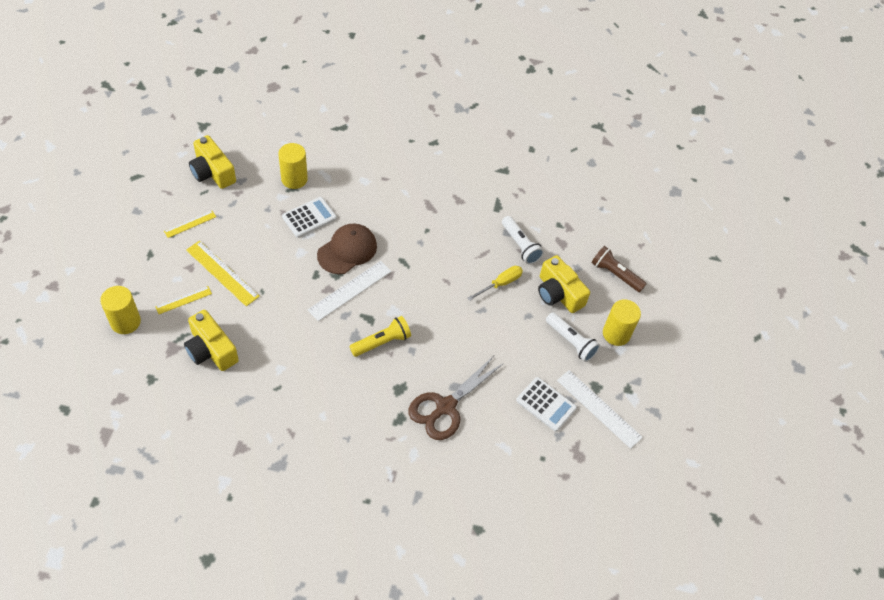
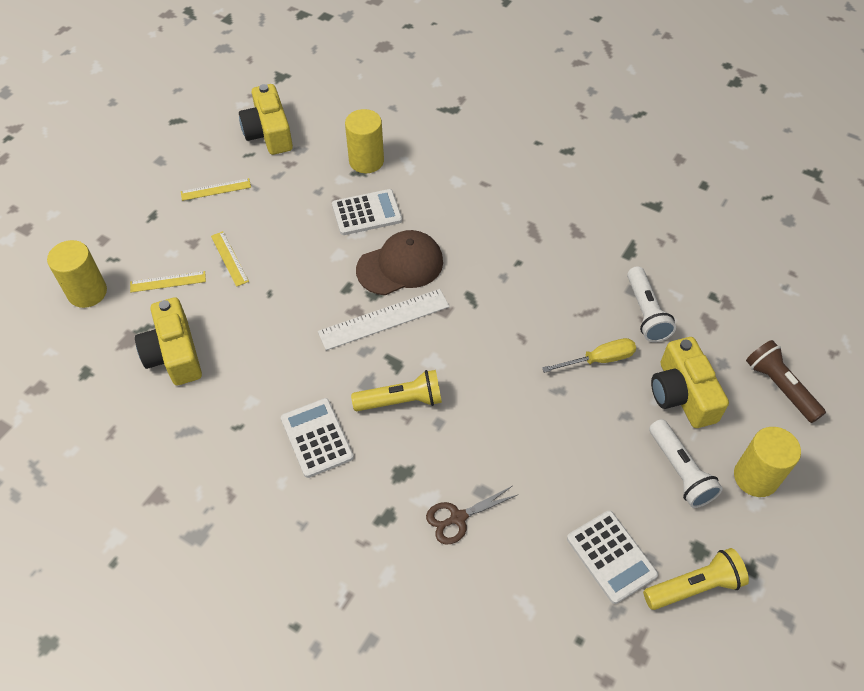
camera: 25 degrees right, 0 degrees up
(222, 273) = (229, 258): yellow ruler -> yellow ruler, size x0.58
(335, 381) = (317, 438): none -> white calculator
(445, 407) = (458, 518): brown scissors -> brown scissors, size x0.55
(599, 408) = (694, 586): white ruler -> yellow flashlight

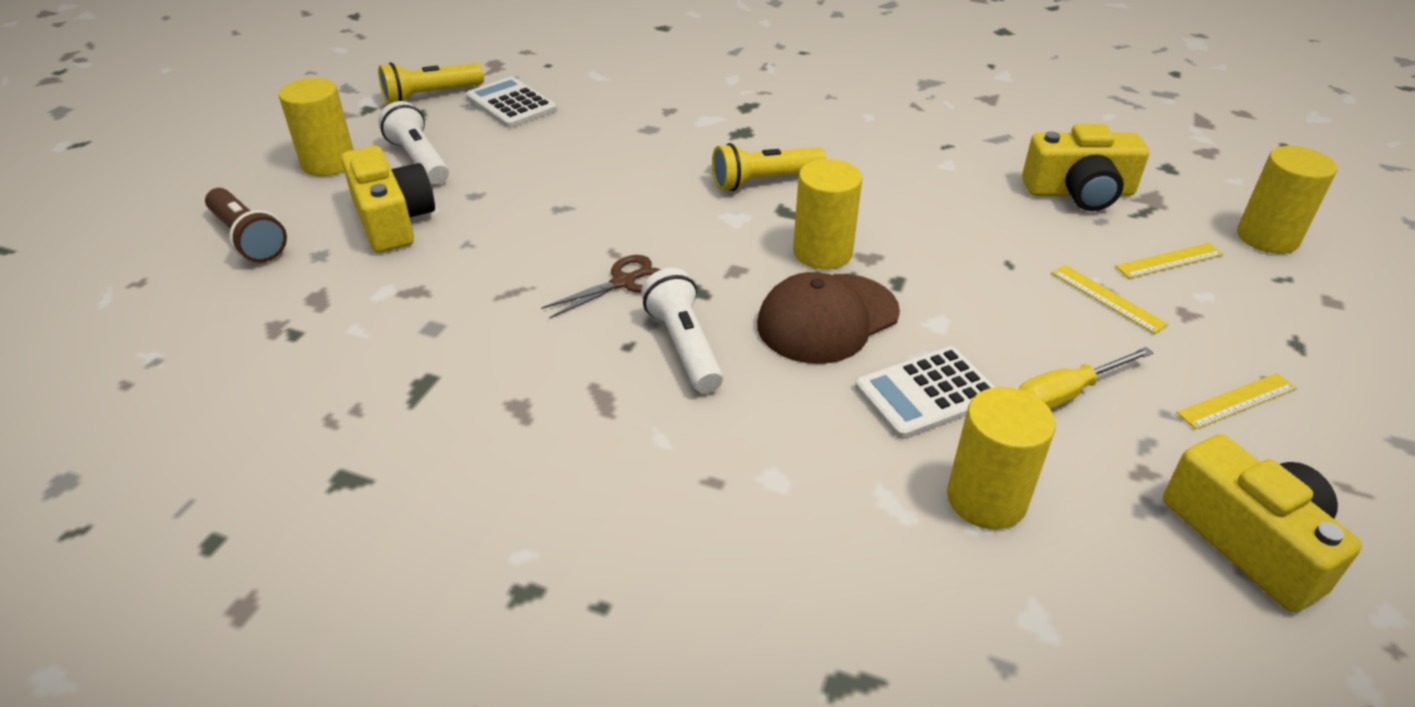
camera: 170 degrees right, 15 degrees down
(174, 354) = (1079, 192): yellow camera -> yellow camera turned 120 degrees clockwise
(317, 438) = (850, 146): white calculator -> none
(384, 319) = (822, 252): white ruler -> yellow cylinder
(458, 518) = (672, 111): brown scissors -> brown scissors (623, 282)
(599, 360) = (502, 241): yellow screwdriver -> yellow screwdriver (1066, 394)
(645, 312) = (417, 300): white flashlight -> white flashlight (684, 346)

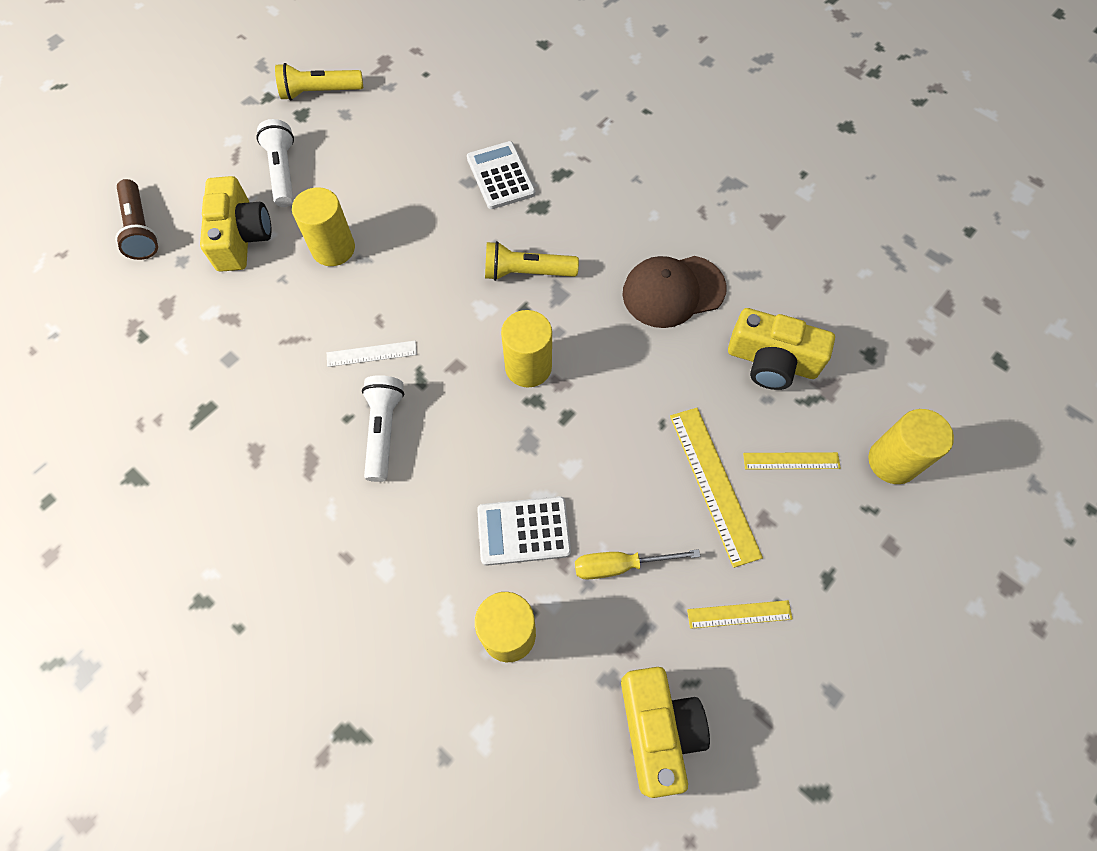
camera: 20 degrees right, 25 degrees up
(328, 163) = (219, 158): yellow cylinder -> yellow cylinder (333, 249)
(511, 104) = (376, 120): white calculator -> white calculator (500, 176)
(623, 282) = (372, 354): brown scissors -> white ruler
(827, 319) = (495, 437): brown cap -> brown cap (673, 291)
(1107, 298) = (713, 484): yellow ruler -> yellow ruler, size x1.74

